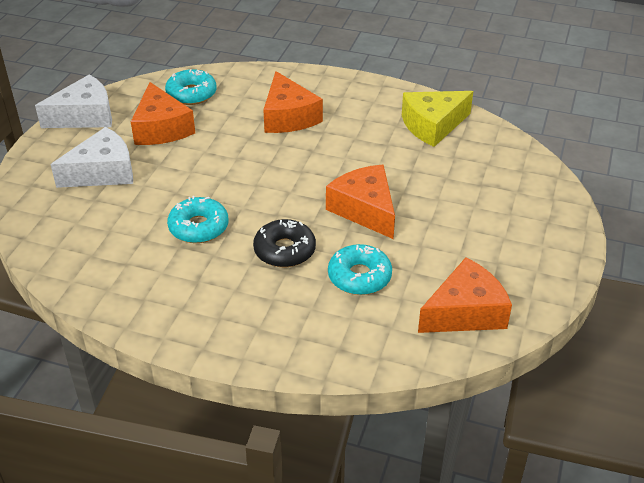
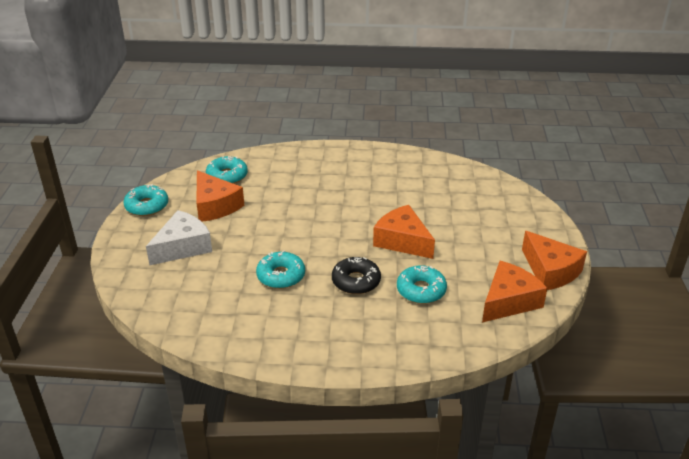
camera: 15 degrees left, 5 degrees down
(85, 116) = (147, 206): white cheese -> turquoise donut
(288, 117) = (312, 182): orange cheese -> orange cheese (550, 271)
(432, 125) = (424, 172): yellow cheese -> none

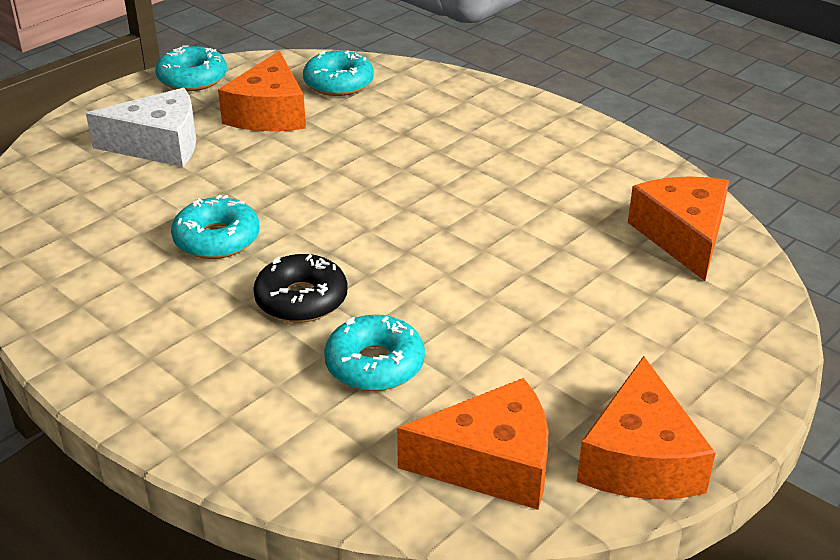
camera: 40 degrees right, 0 degrees up
(402, 241) = (452, 279): orange cheese -> orange cheese (683, 236)

